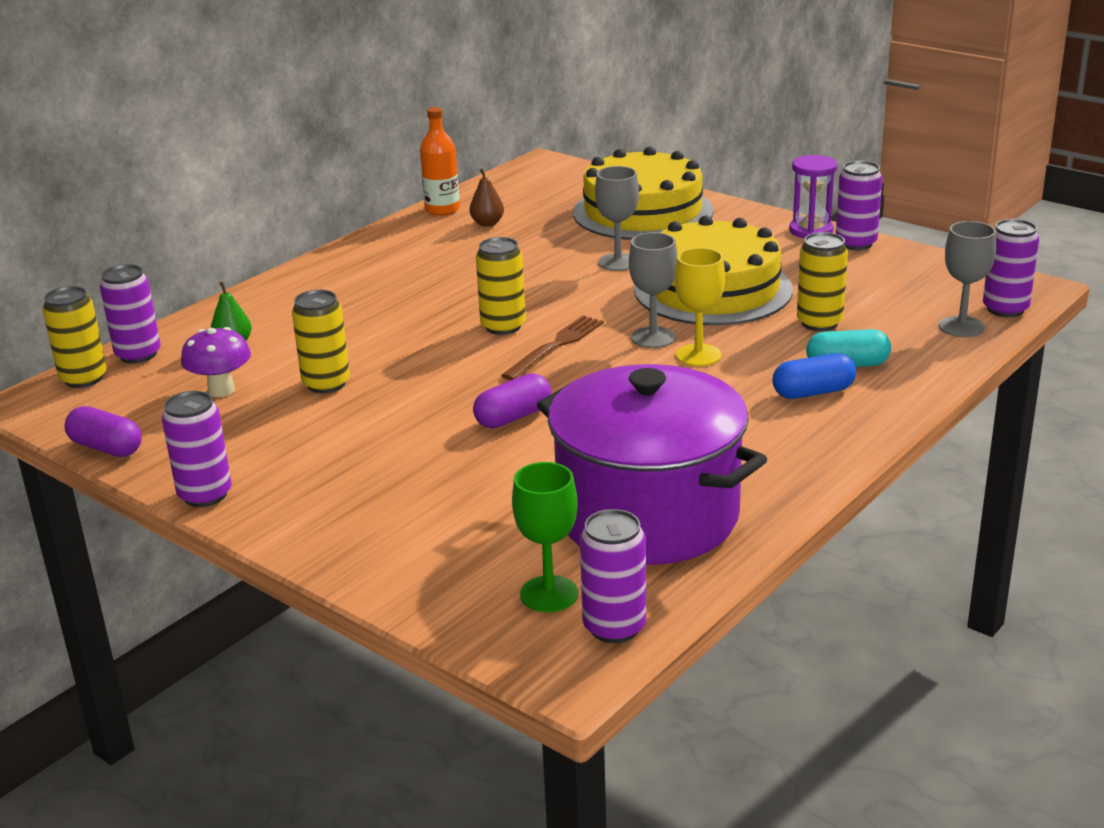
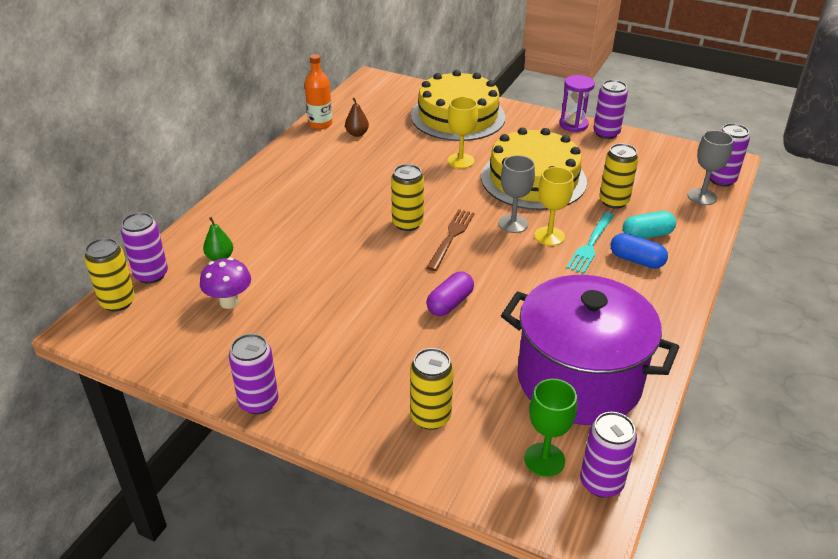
camera: 15 degrees left, 10 degrees up
(106, 448) = (163, 366): purple capsule -> none
(326, 384) = (304, 287): yellow can -> yellow can (430, 417)
(618, 262) = (460, 161): grey goblet -> yellow goblet
(755, 369) = (591, 244): none -> turquoise fork
(813, 392) = (636, 260): blue capsule -> blue capsule turned 60 degrees clockwise

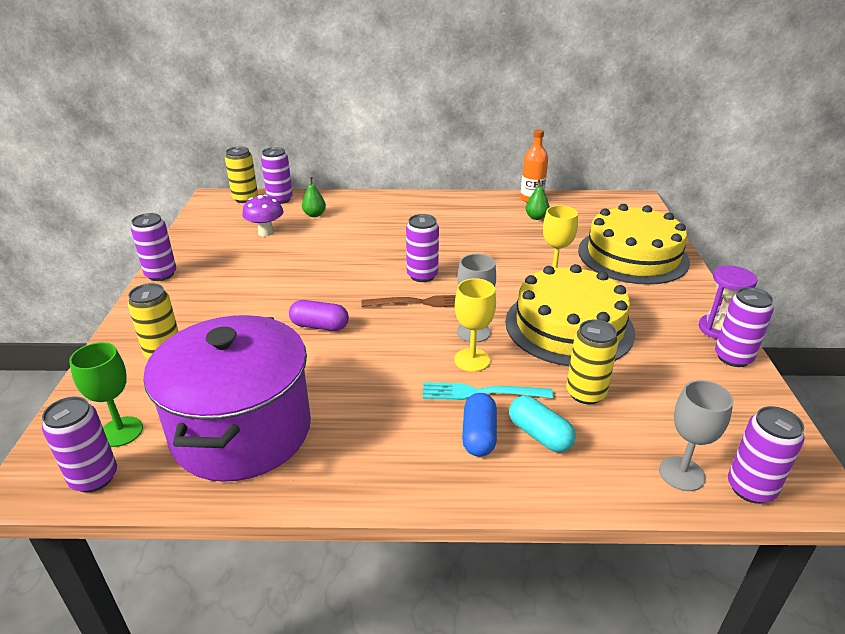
camera: 65 degrees right, 5 degrees down
(357, 134) = (536, 217): brown pear -> green pear
(407, 223) = (422, 275): yellow can -> purple can

